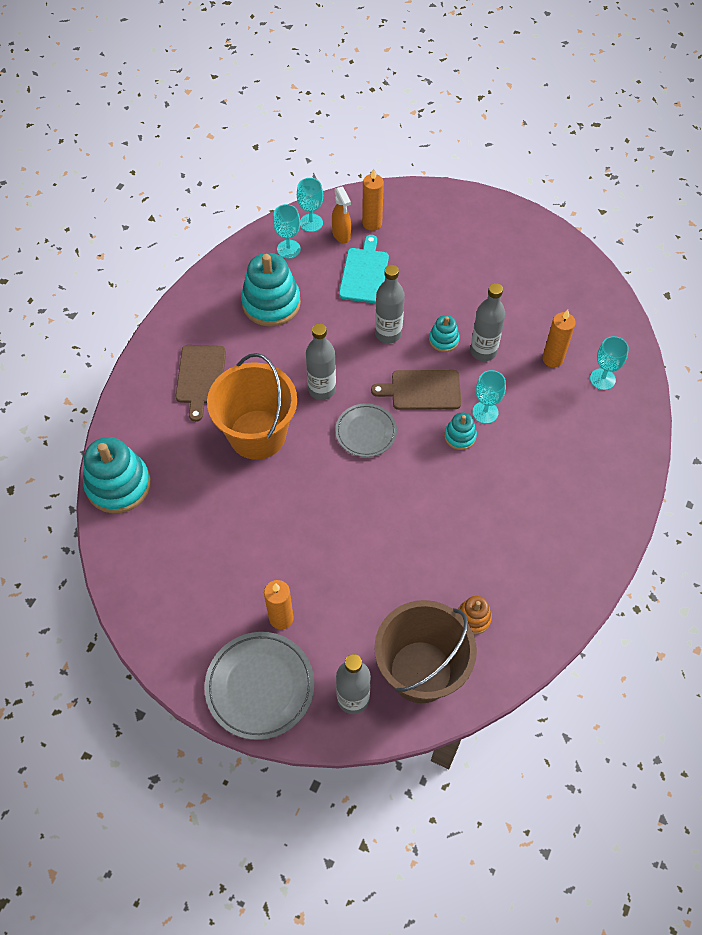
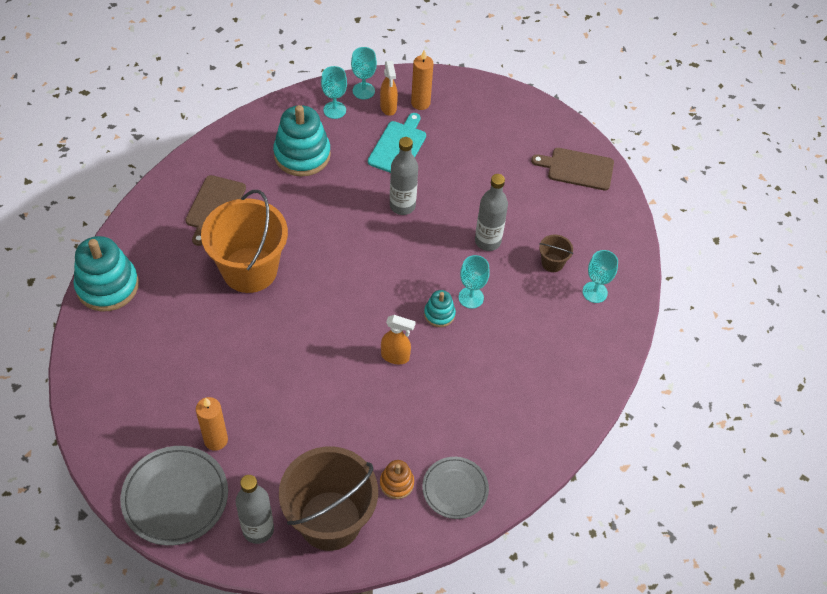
camera: 10 degrees right, 5 degrees down
(322, 389) = (323, 242): grey bottle -> none
(366, 432) = (351, 290): grey plate -> grey plate (455, 489)
(422, 390) = (417, 264): brown cutting board -> brown cutting board (577, 169)
(431, 490) = (395, 356): none -> orange spray bottle
(443, 340) = (453, 223): turquoise stacking toy -> none
(552, 359) = (552, 263): orange candle -> brown bucket

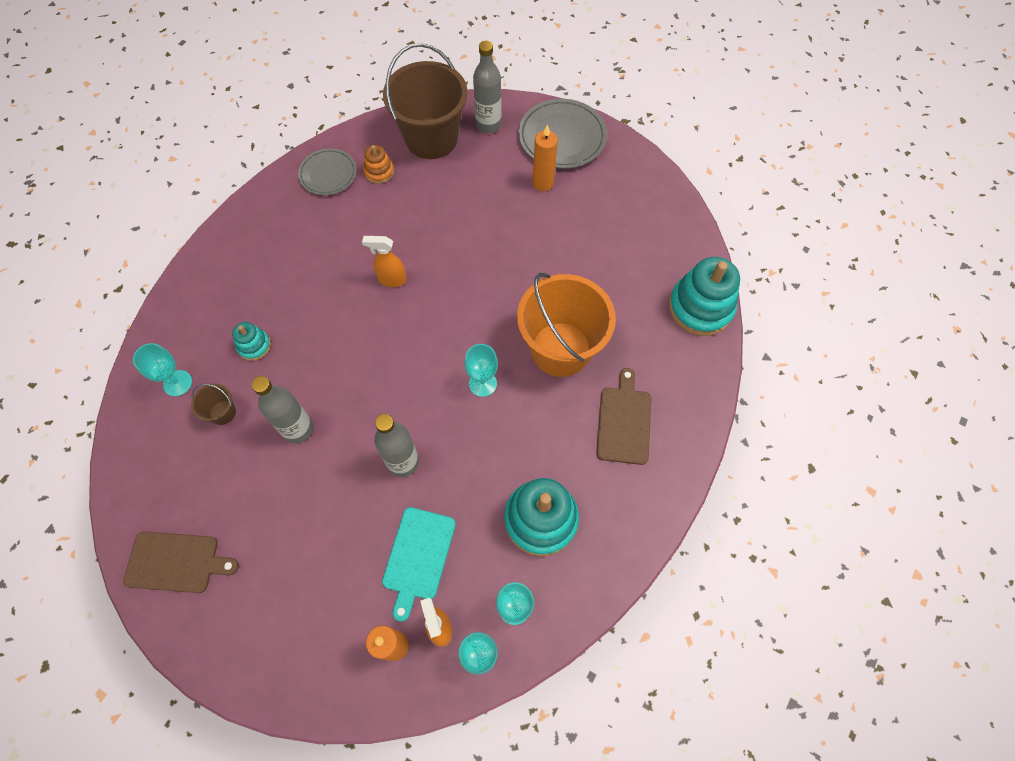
camera: 175 degrees right, 10 degrees up
(439, 314) = (350, 330): turquoise stacking toy -> turquoise stacking toy (254, 346)
(471, 297) = (317, 355): turquoise goblet -> turquoise goblet (482, 383)

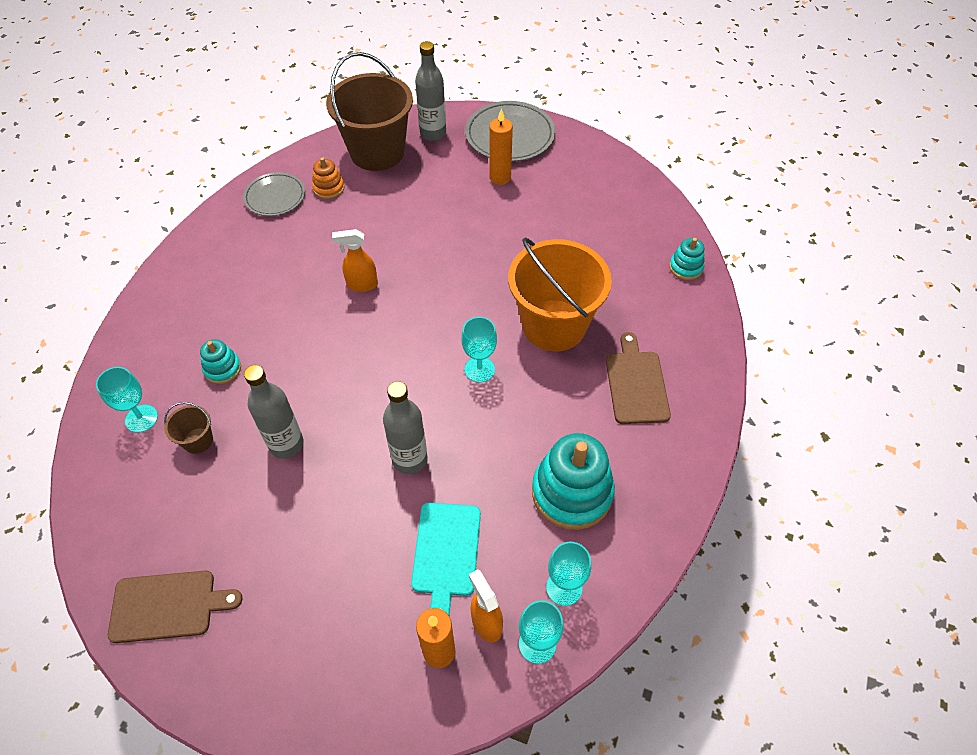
camera: 10 degrees left, 10 degrees down
(700, 307) = (685, 267): turquoise stacking toy -> turquoise stacking toy, size x0.50

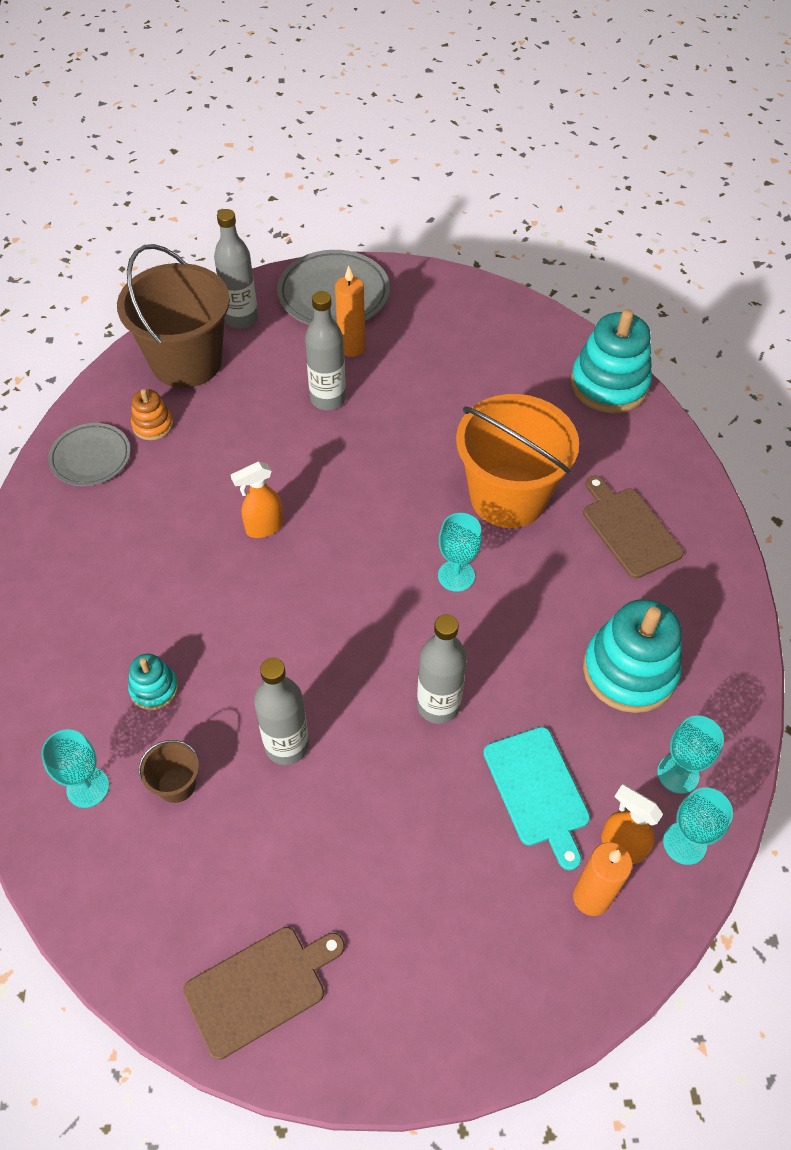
camera: 25 degrees left, 0 degrees up
(461, 209) = (328, 399): none -> grey bottle
(685, 267) = (609, 384): turquoise stacking toy -> turquoise stacking toy, size x1.98

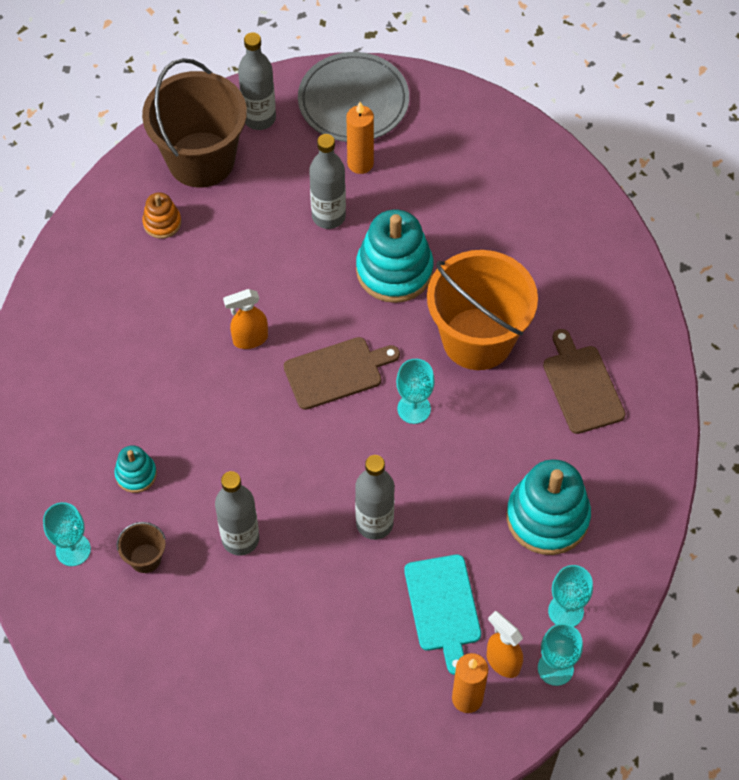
camera: 10 degrees right, 5 degrees up
(91, 457) = (102, 249): grey plate -> none
(260, 988) = (191, 725): brown cutting board -> brown cutting board (336, 372)
(609, 384) = (601, 235): turquoise stacking toy -> turquoise stacking toy (394, 270)

